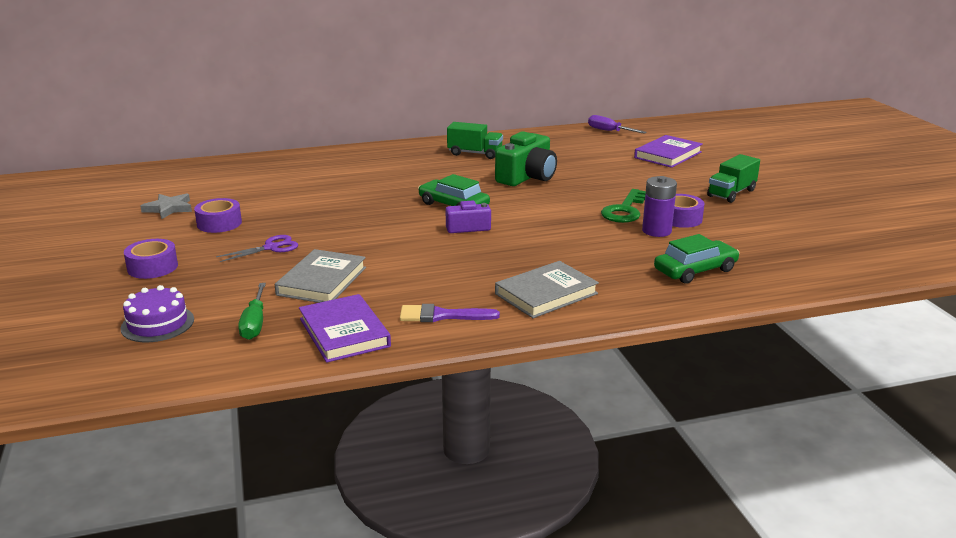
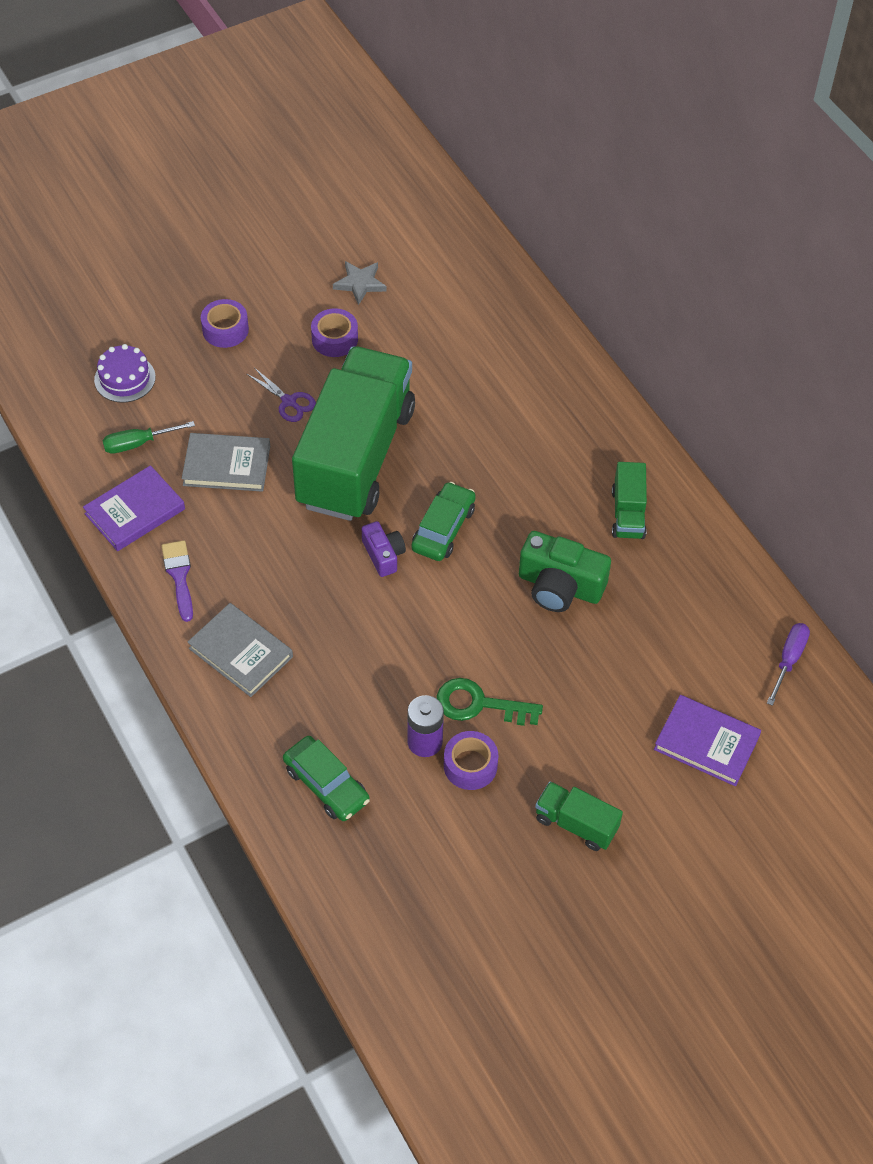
camera: 75 degrees right, 30 degrees up
(357, 228) = (355, 457): none -> green truck

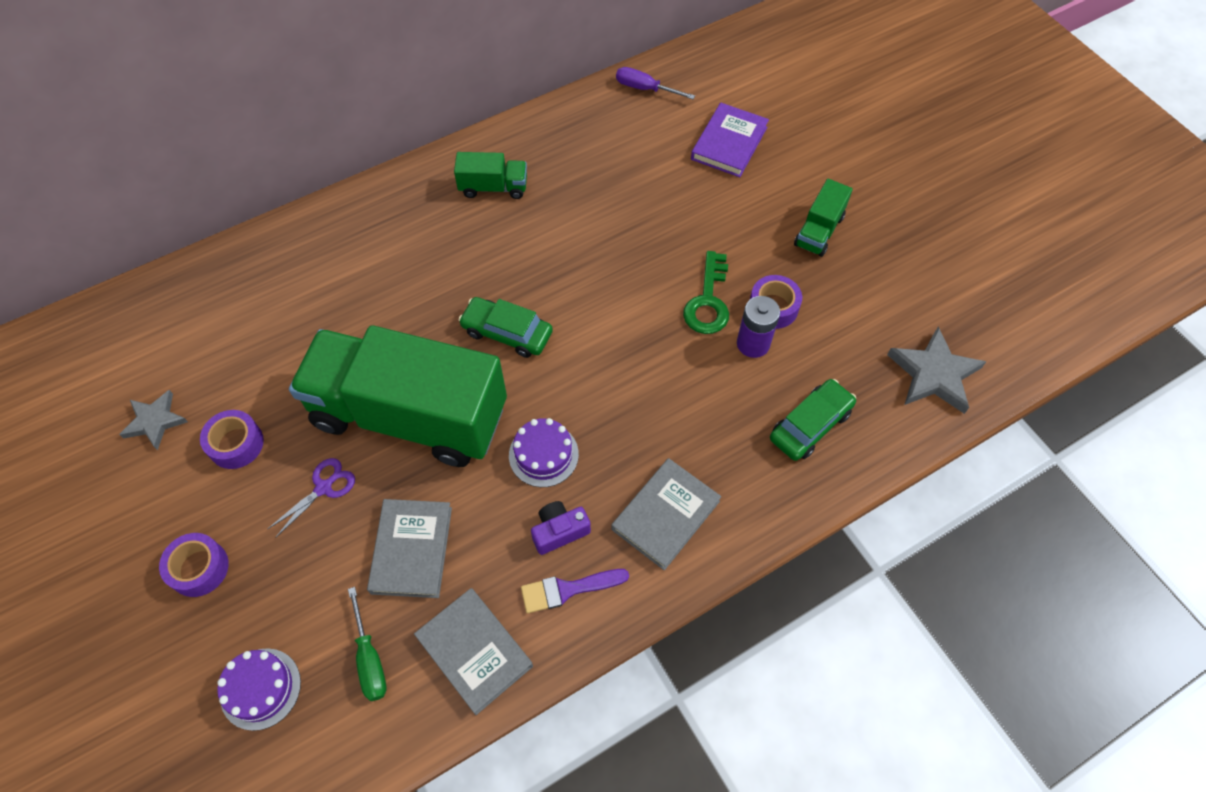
camera: 90 degrees left, 5 degrees up
(135, 511) = (474, 651): purple book -> grey book
(309, 558) = (543, 455): none -> purple cake
(381, 914) = (934, 374): none -> grey star
(383, 555) = (539, 385): purple camera -> purple camera (559, 531)
(560, 586) = (575, 239): green camera -> none

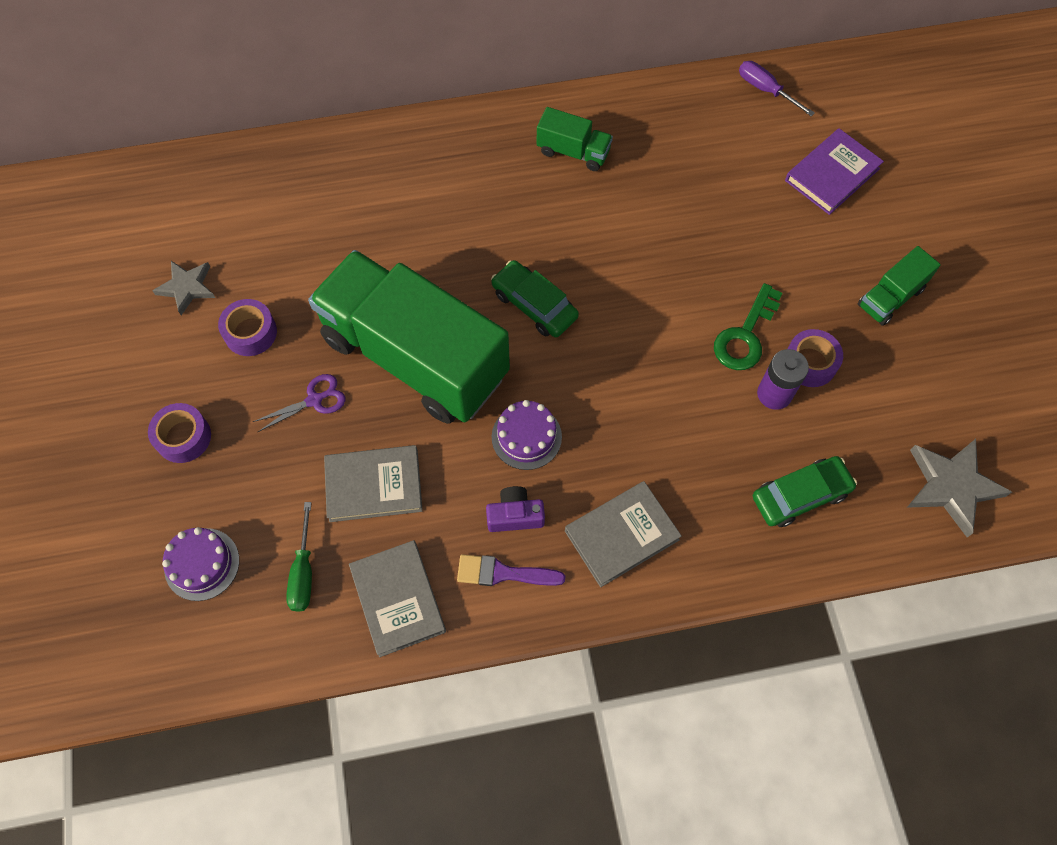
camera: 20 degrees right, 5 degrees up
(412, 550) = (374, 485): grey book -> grey book turned 60 degrees clockwise

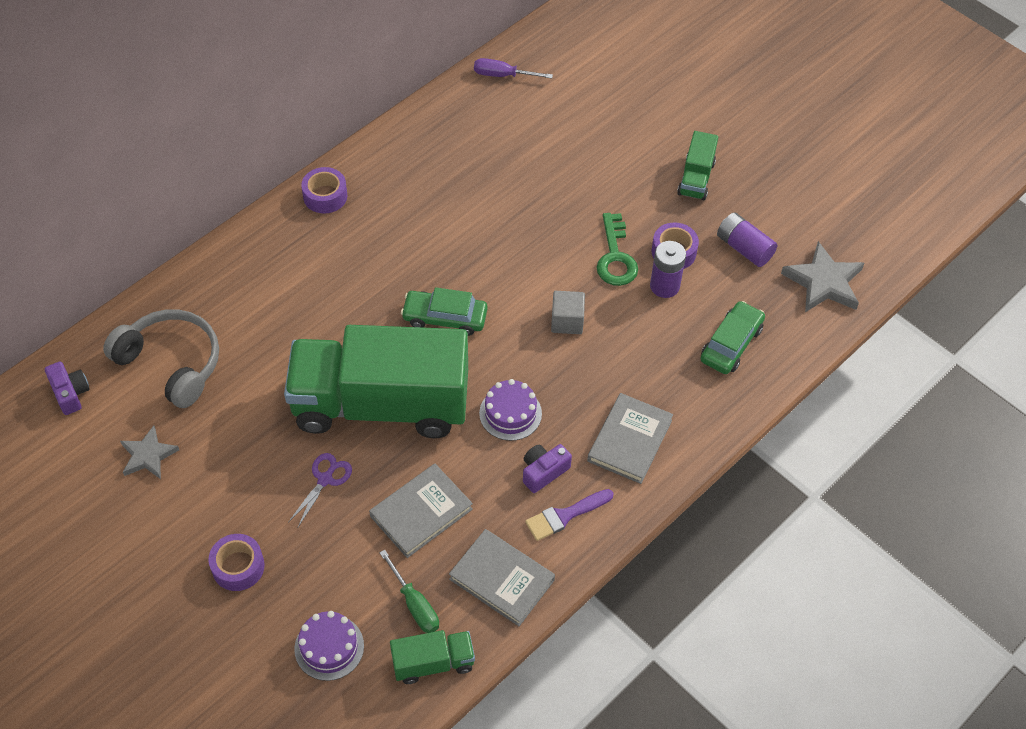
camera: 35 degrees left, 10 degrees down
(168, 194) = (70, 393): none -> purple camera
(250, 333) = (231, 459): purple tape -> purple tape (325, 196)
(266, 213) = (171, 363): none -> grey headphones
(573, 152) = (390, 191): green truck -> green truck (433, 663)
(648, 375) = (567, 321): none -> grey cube
(832, 175) = (595, 113): purple book -> none
(889, 400) = (744, 248): none -> purple battery

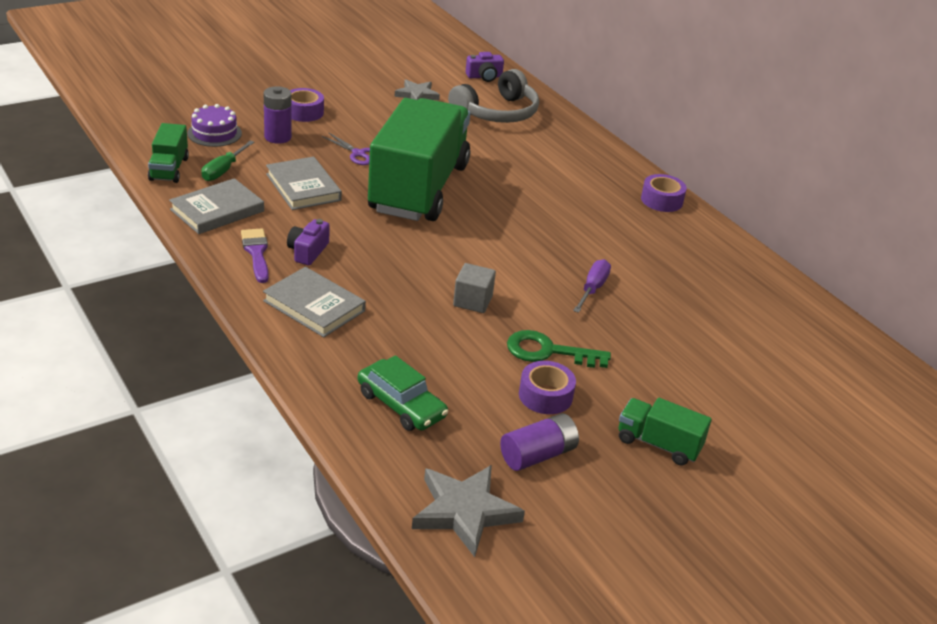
camera: 100 degrees right, 20 degrees down
(415, 604) = (223, 170): green screwdriver -> green screwdriver turned 45 degrees counterclockwise
(445, 318) = (501, 234): green car -> none
(502, 75) = (832, 333): purple screwdriver -> purple screwdriver (592, 289)
(510, 413) = (379, 247): purple cake -> none
(543, 472) = (308, 251): purple camera -> purple camera turned 135 degrees counterclockwise
(664, 286) = (498, 376): purple battery -> purple battery (278, 137)

